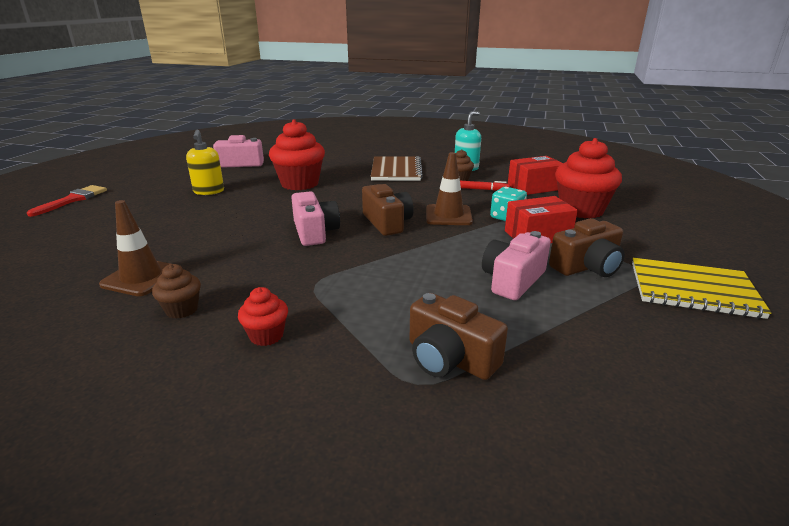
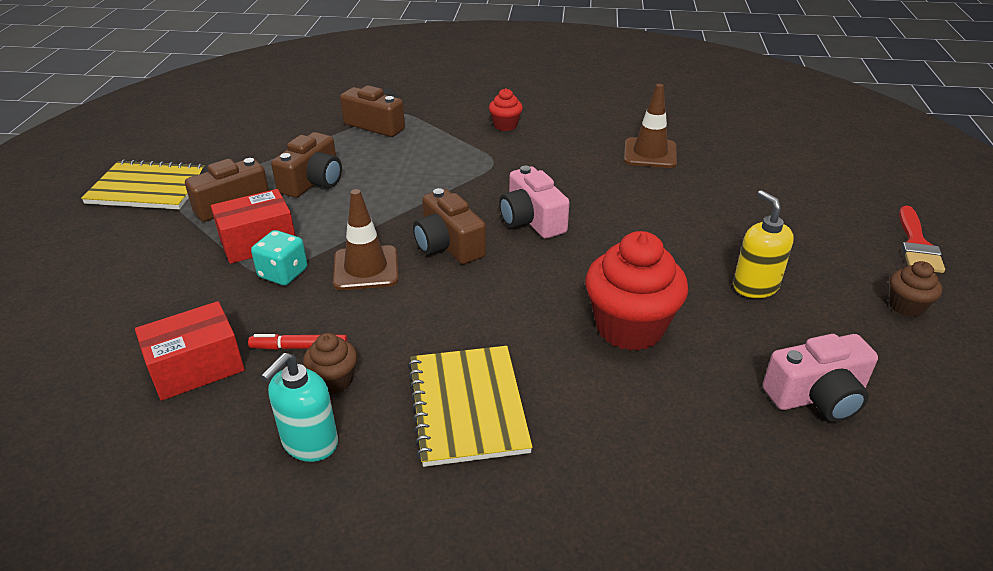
camera: 170 degrees right, 10 degrees up
(182, 310) = (583, 134): brown cupcake -> brown cupcake (906, 306)
(396, 170) = (467, 406): brown notebook -> yellow notebook
(513, 280) = (313, 182): pink camera -> brown camera
(581, 210) = (160, 303): red cupcake -> none

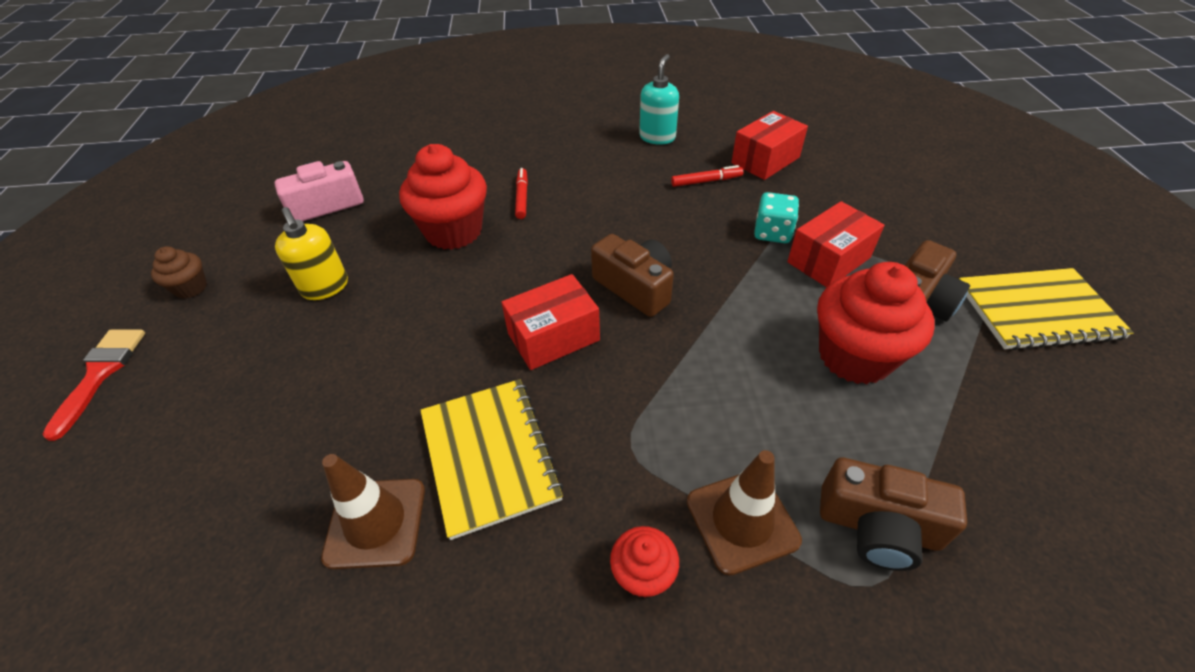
camera: 170 degrees right, 10 degrees up
(313, 182) = (854, 356): brown camera -> red cupcake
(334, 381) = (666, 166): brown cupcake -> none
(366, 268) = (701, 249): brown traffic cone -> brown traffic cone (742, 520)
(467, 406) = (570, 166): yellow notebook -> yellow notebook (489, 456)
(531, 220) = (553, 337): pink camera -> red box
(544, 362) = (522, 197): none -> red marker

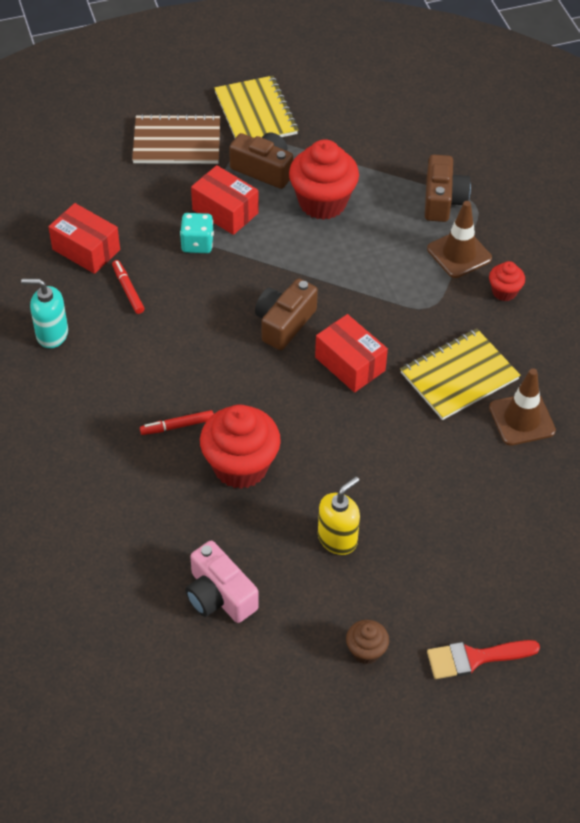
camera: 105 degrees left, 5 degrees up
(951, 233) = (177, 142): none -> brown notebook

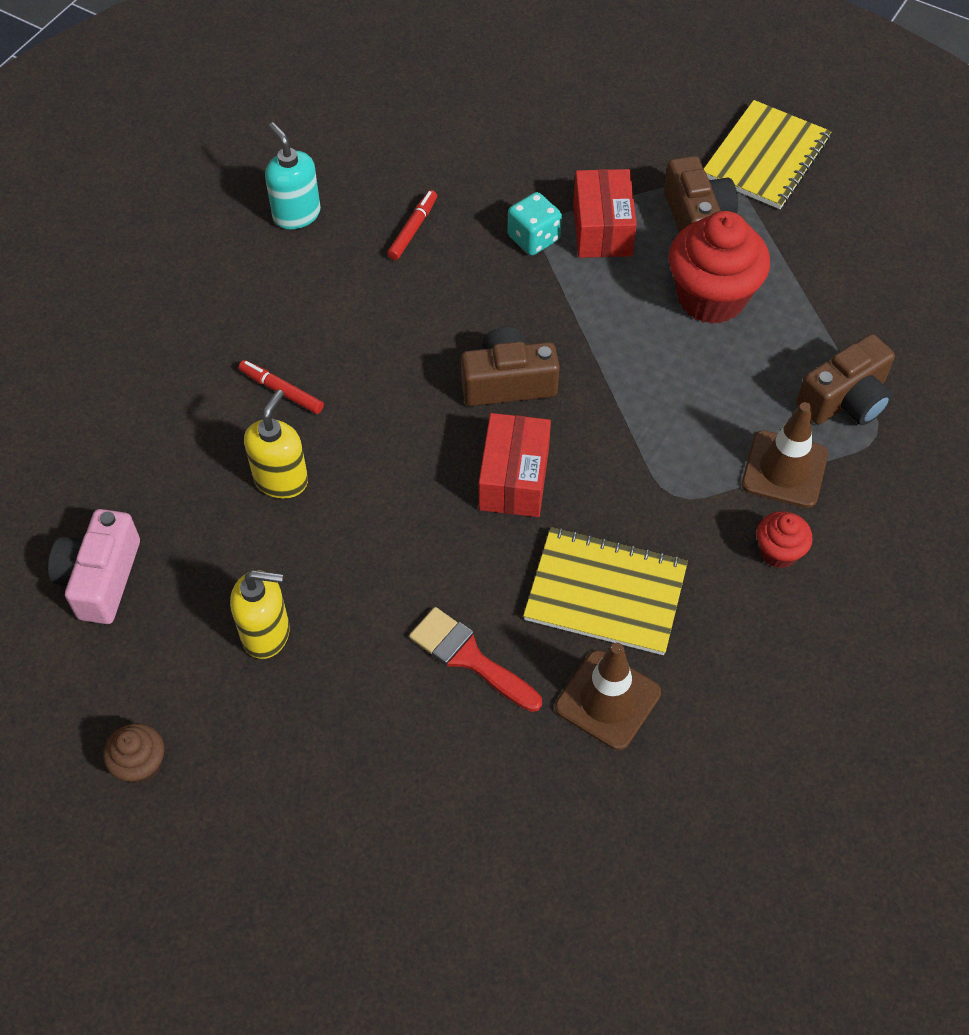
camera: 50 degrees right, 5 degrees up
(86, 249) = (428, 163): red box -> none
(177, 142) = (648, 127): brown notebook -> none
(240, 466) = (281, 480): red cupcake -> yellow soap dispenser
(474, 658) = (220, 884): red brush -> red brush (468, 657)

